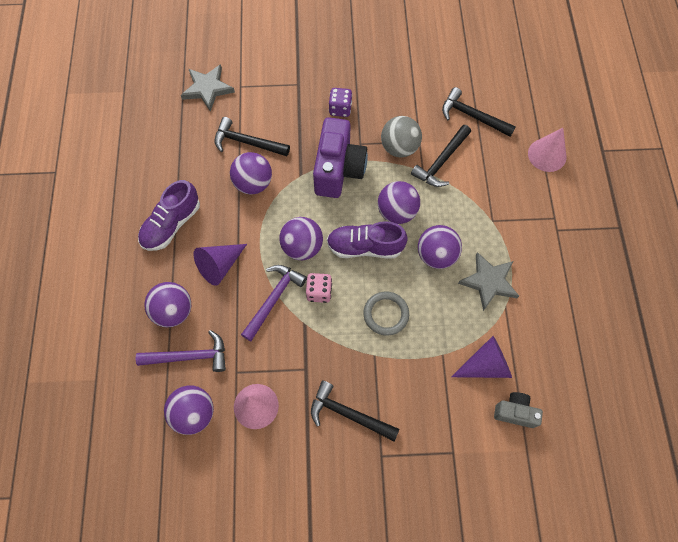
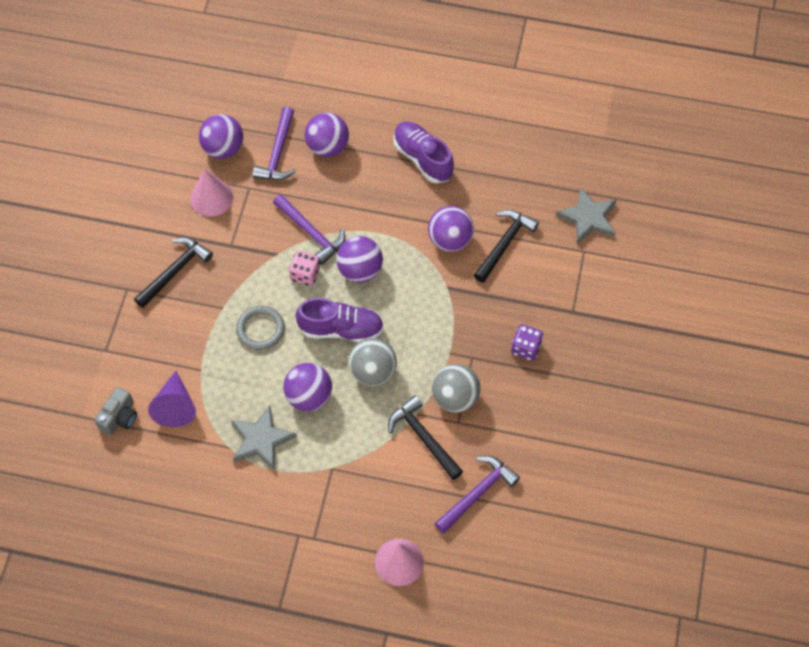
camera: 105 degrees right, 5 degrees down
(220, 266) = (363, 193): purple cone -> none
(338, 170) = (443, 326): purple camera -> none
(365, 247) = (341, 329): purple shoe -> purple shoe turned 75 degrees clockwise
(397, 212) = (373, 372): purple ball -> grey ball
(472, 116) = (477, 493): black hammer -> purple hammer

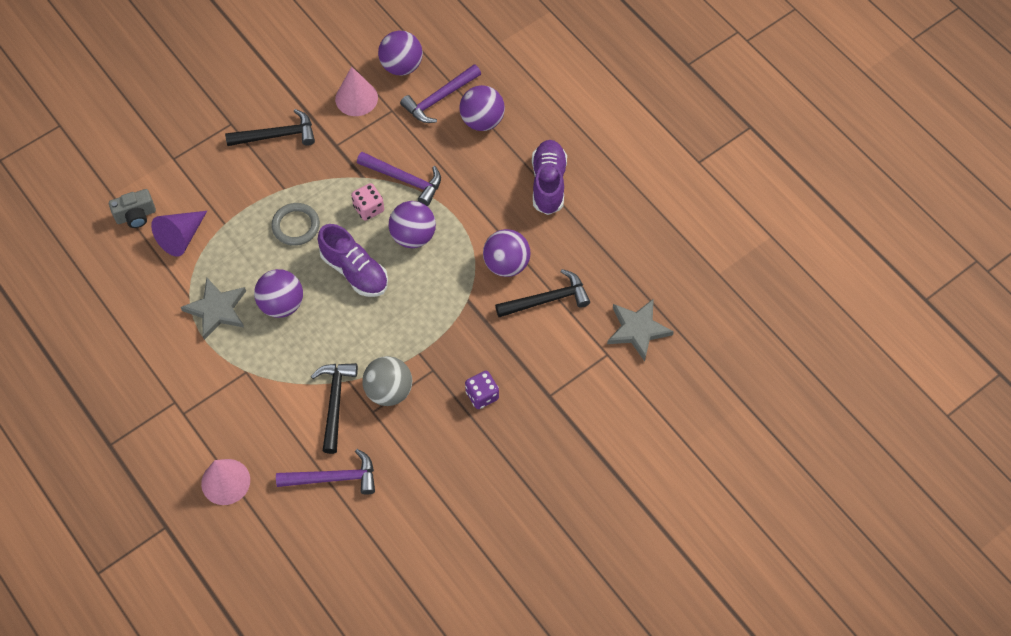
camera: 40 degrees right, 0 degrees up
(311, 233) = (404, 179): purple hammer -> purple hammer turned 60 degrees counterclockwise
(373, 372) = (346, 322): grey ball -> none

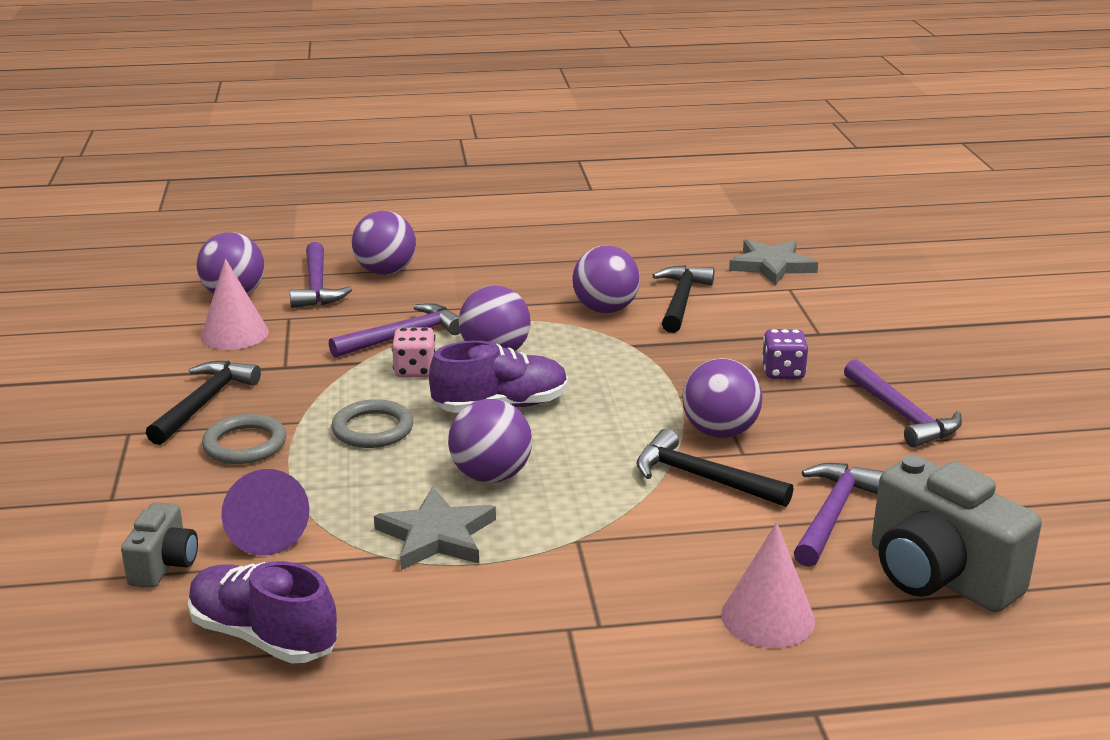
camera: 60 degrees left, 35 degrees down
(249, 180) = (245, 444): none -> grey ring
(301, 547) = (938, 576): none -> grey camera
(389, 391) = (719, 432): grey ball -> purple ball
(466, 477) = (901, 414): none -> purple hammer
(548, 183) = (522, 260): purple shoe -> purple shoe (263, 636)

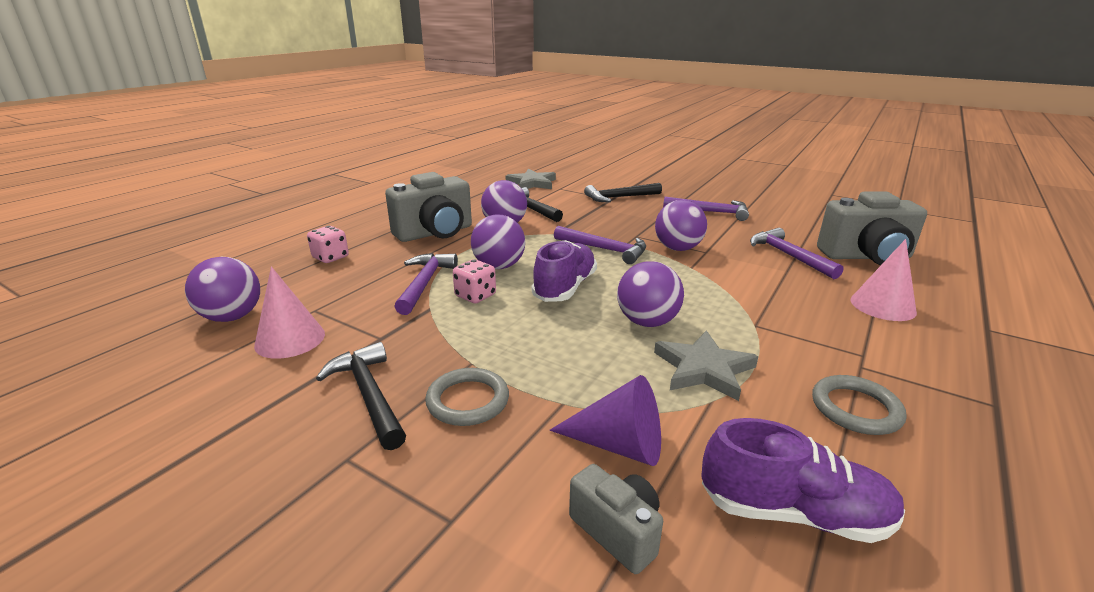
camera: 50 degrees left, 0 degrees up
(263, 636) = (793, 512): purple shoe -> purple shoe turned 150 degrees counterclockwise
(317, 286) = (295, 284): purple hammer -> purple hammer (605, 249)
(373, 429) = (528, 338): grey ring -> grey ring (855, 409)
(385, 272) = (330, 257): purple ball -> pink dice
(519, 287) = (435, 233): none -> grey camera
(702, 478) = (720, 269): black hammer -> black hammer (619, 197)
(783, 372) = (637, 216): purple dice -> none

